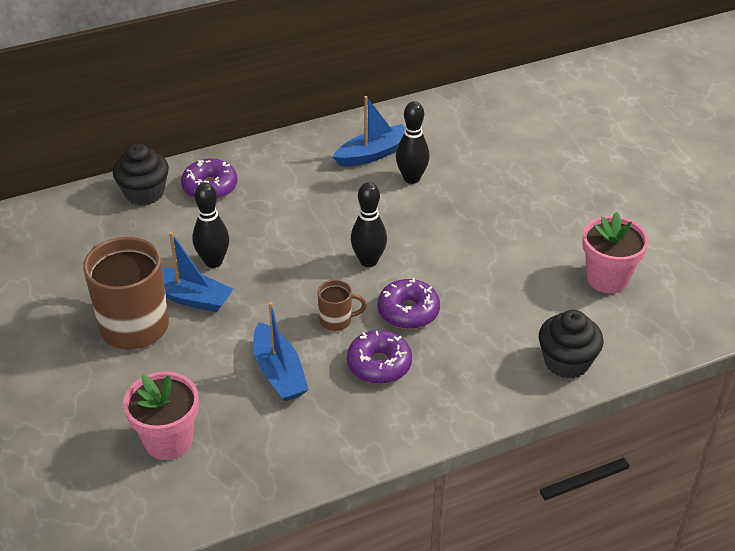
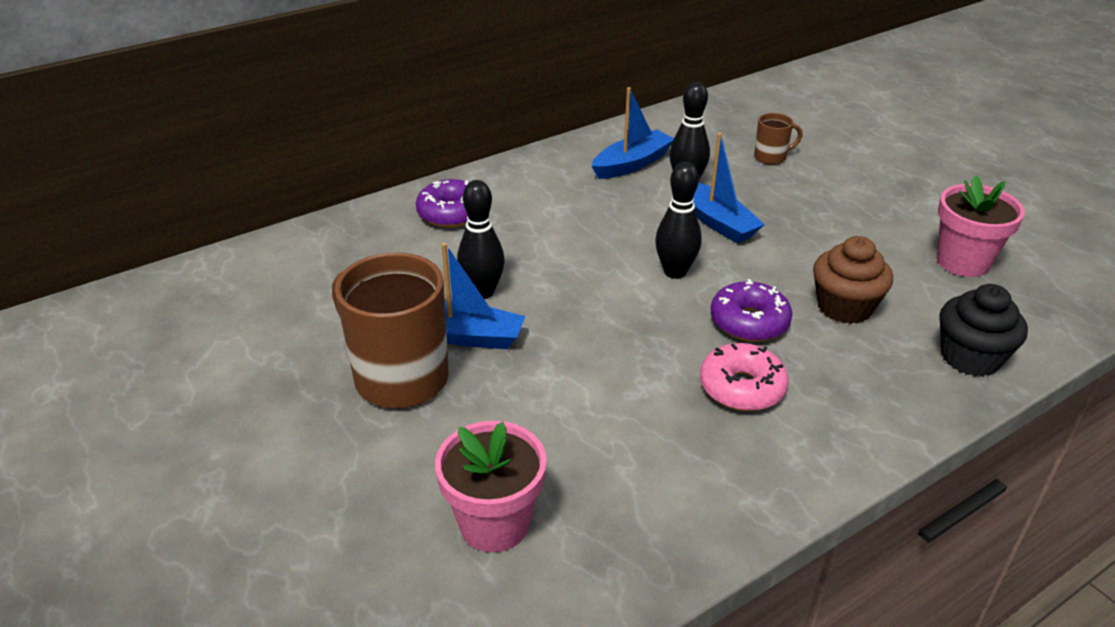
camera: 10 degrees left, 5 degrees down
(144, 193) = (371, 227): black cupcake -> none
(279, 372) = (616, 413): blue boat -> blue boat (717, 222)
(337, 320) = (665, 342): brown mug -> brown mug (771, 157)
(379, 364) = (742, 388): purple donut -> pink donut
(489, 307) = (844, 307): none -> brown cupcake

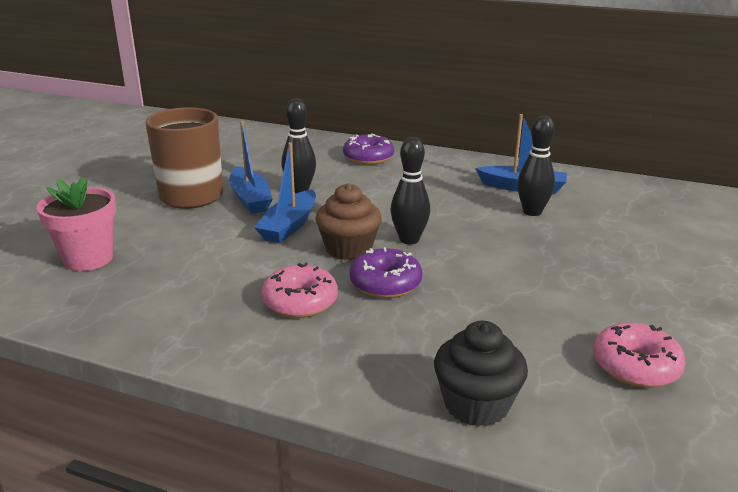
camera: 55 degrees right, 10 degrees down
(717, 222) = (500, 236): blue boat -> blue boat (289, 226)
(771, 157) = (636, 232): brown mug -> none
(844, 307) = (464, 319): brown cupcake -> brown cupcake (348, 249)
(963, 262) = (635, 366): pink flower pot -> pink donut

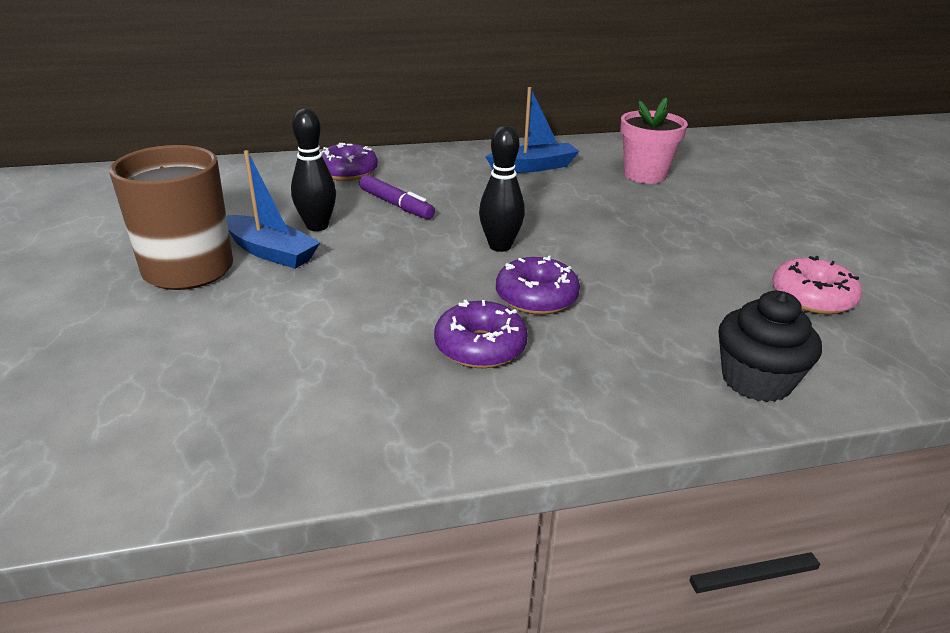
camera: 35 degrees left, 5 degrees up
(88, 259) = (144, 393): pink flower pot -> pink flower pot (645, 175)
(289, 226) = (358, 269): blue boat -> none
(300, 302) = (480, 347): pink donut -> purple donut
(348, 249) = (454, 274): brown cupcake -> none
(372, 189) = (396, 205): none -> purple marker
(532, 212) = (570, 188): black bowling pin -> none

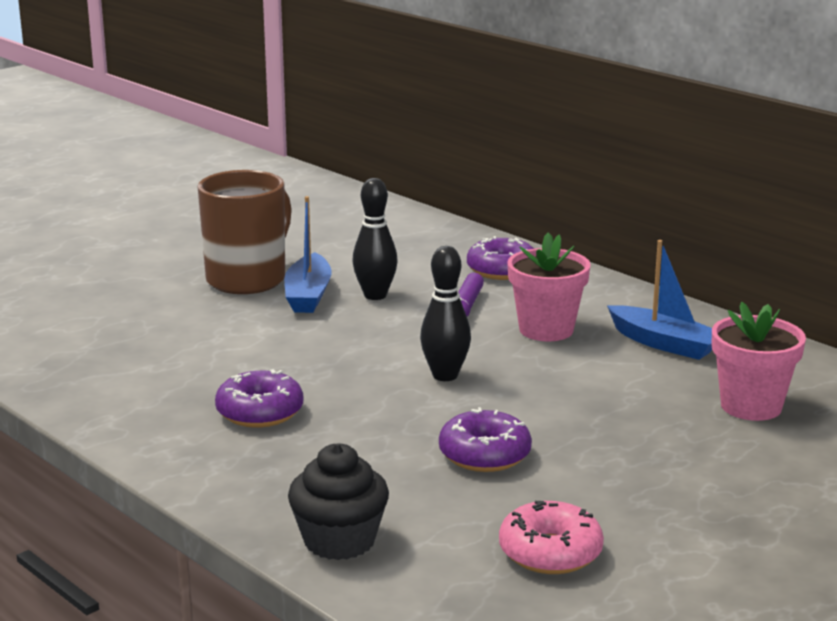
camera: 60 degrees right, 10 degrees down
(467, 191) = (546, 330): none -> pink flower pot
(536, 297) = (367, 415): purple donut -> purple donut (484, 455)

